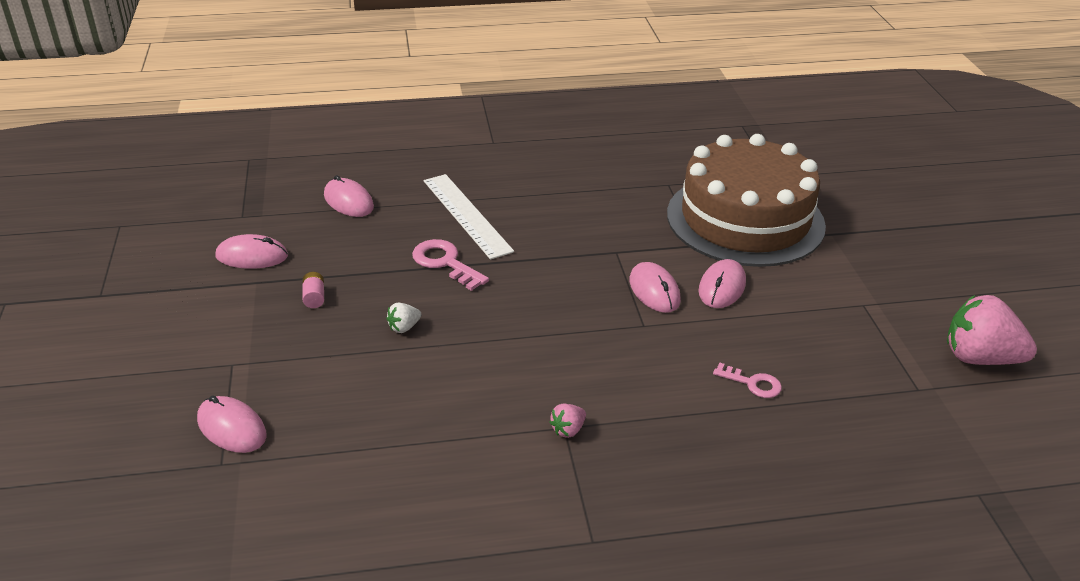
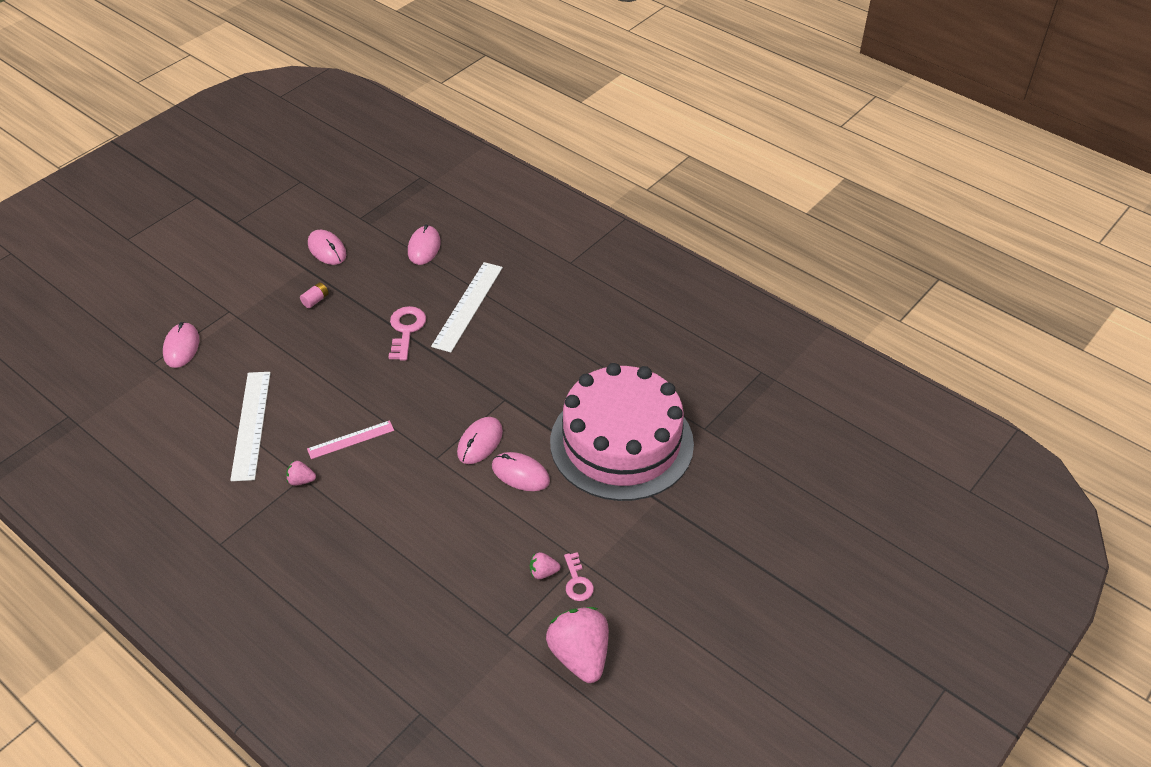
camera: 50 degrees right, 10 degrees up
(404, 327) = (325, 354): white strawberry -> none
(436, 429) = (251, 424): none -> white ruler
(551, 367) = (350, 439): none -> pink ruler
(722, 287) = (520, 474): pink mouse -> pink mouse turned 45 degrees clockwise
(745, 219) = (621, 442): brown cake -> pink cake
(752, 383) = (427, 543): pink key -> pink key (577, 581)
(859, 331) = (543, 572): none -> pink strawberry

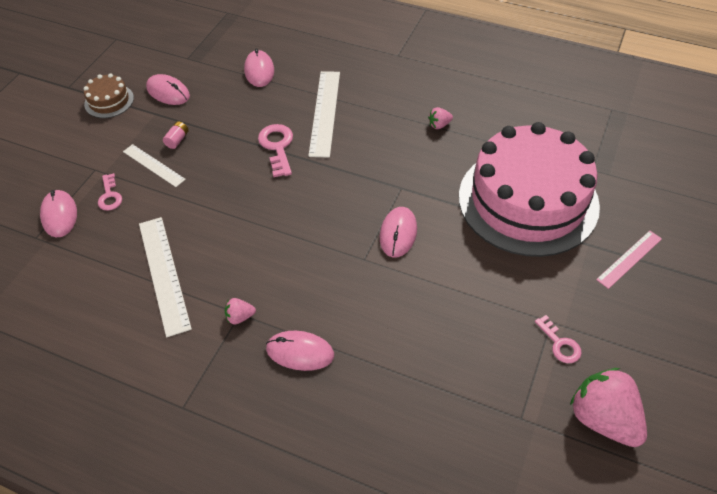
camera: 15 degrees left, 5 degrees up
(232, 340) = (110, 196): none -> pink key
(268, 246) = (109, 101): none -> brown cake
(283, 320) = (153, 165): none -> white ruler
(350, 439) = (271, 263): pink ruler -> pink ruler (629, 259)
(520, 474) = (451, 253): pink mouse -> pink mouse (300, 352)
(543, 572) = (523, 344): pink strawberry -> pink strawberry (439, 125)

